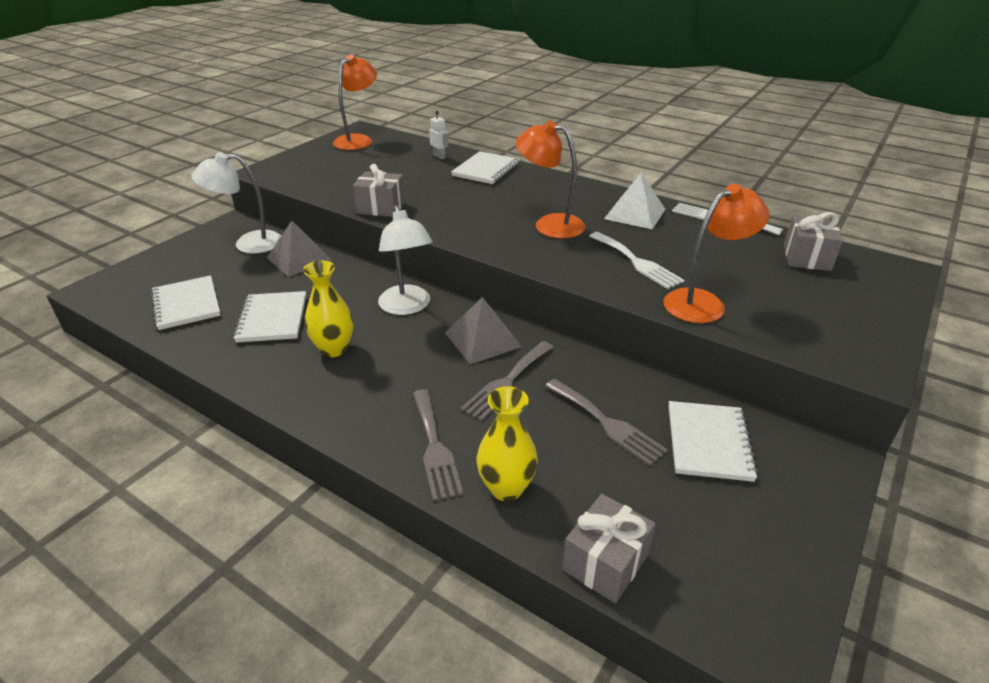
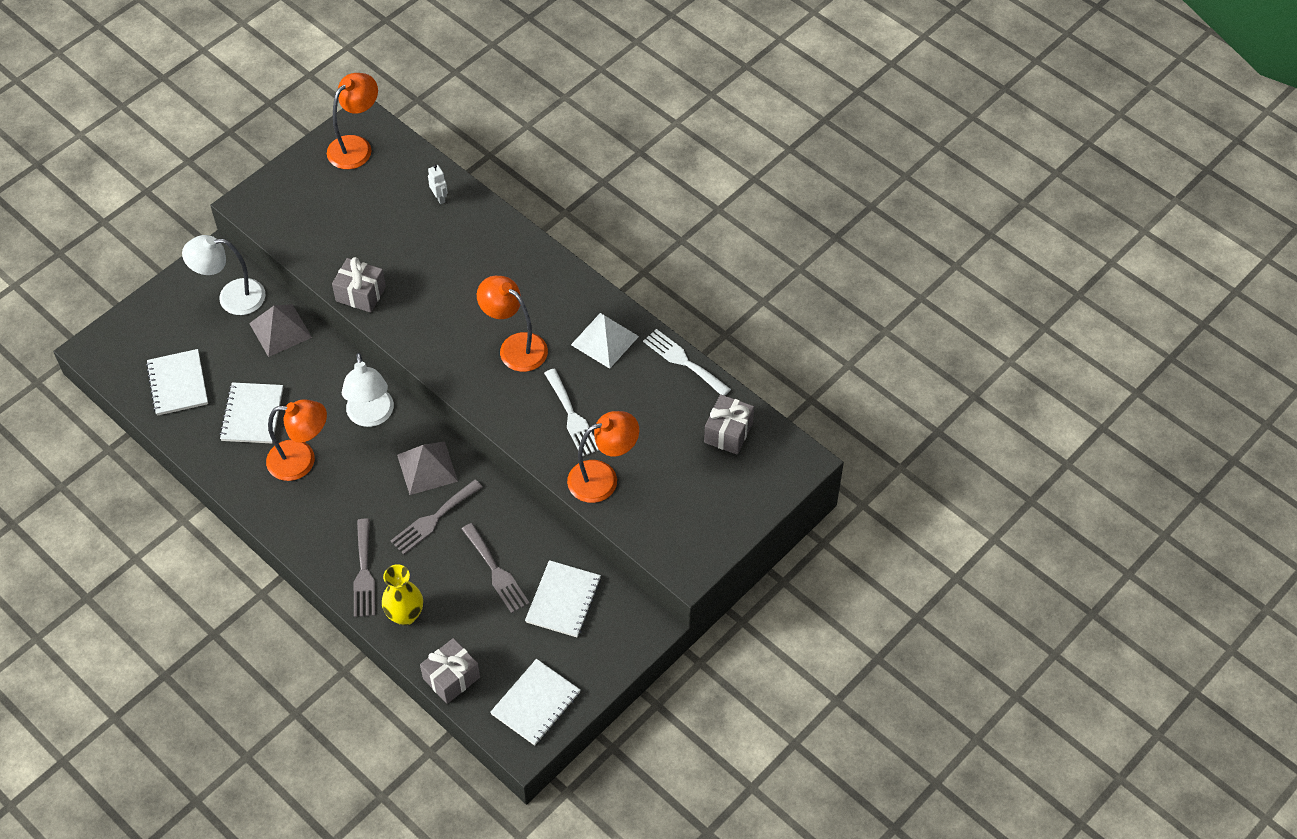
camera: 10 degrees right, 20 degrees up
(334, 349) = (301, 460): yellow vase -> orange lamp
(486, 170) = (482, 234): white notebook -> white notebook (535, 703)

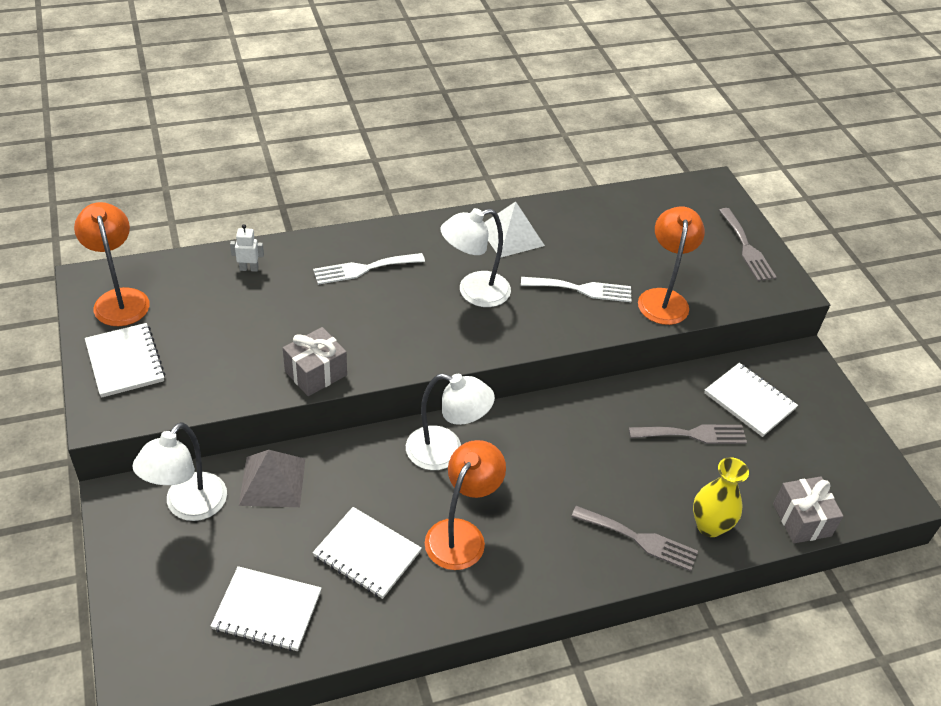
camera: 65 degrees left, 10 degrees down
(427, 468) = (540, 434): grey pyramid -> none
(433, 519) = (605, 455): grey fork -> grey fork (746, 248)
(515, 346) = (474, 292): orange lamp -> white lamp
(535, 703) = (856, 468): white notebook -> white notebook (125, 362)
(683, 361) = (569, 202): white fork -> white fork (364, 269)
(728, 432) = (661, 209): grey gift -> none

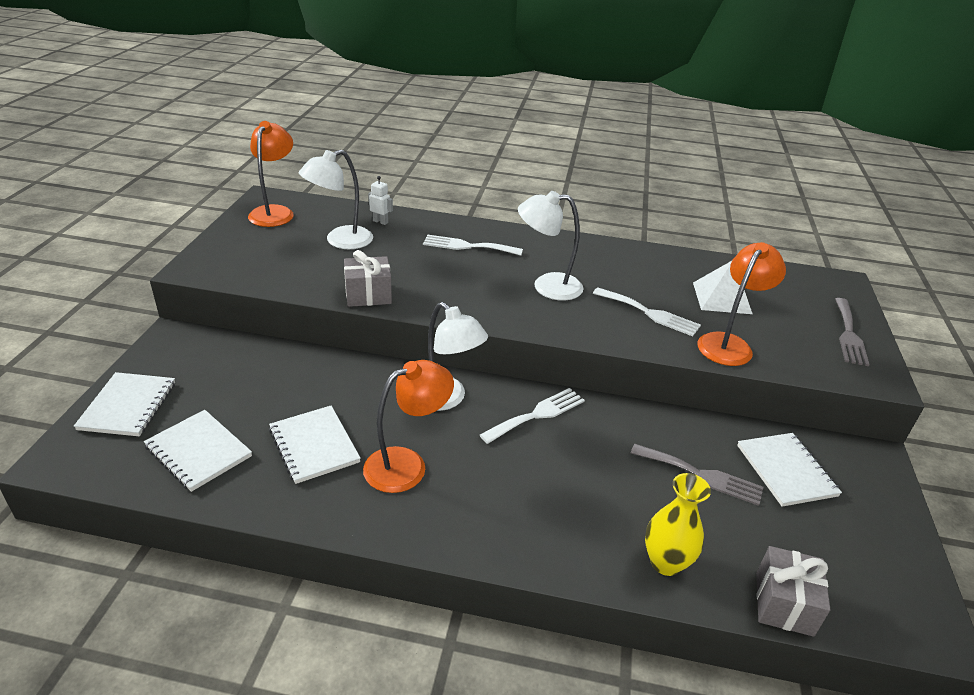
camera: 30 degrees right, 10 degrees down
(125, 362) = (240, 245): white notebook -> white notebook (128, 406)
(188, 506) = (213, 359): white lamp -> white lamp (340, 241)
(272, 481) = (289, 367): grey pyramid -> none
(511, 235) = (612, 261): white pyramid -> white pyramid (722, 298)
(533, 433) = (537, 414): none -> white fork
(639, 539) = (578, 542): grey fork -> none

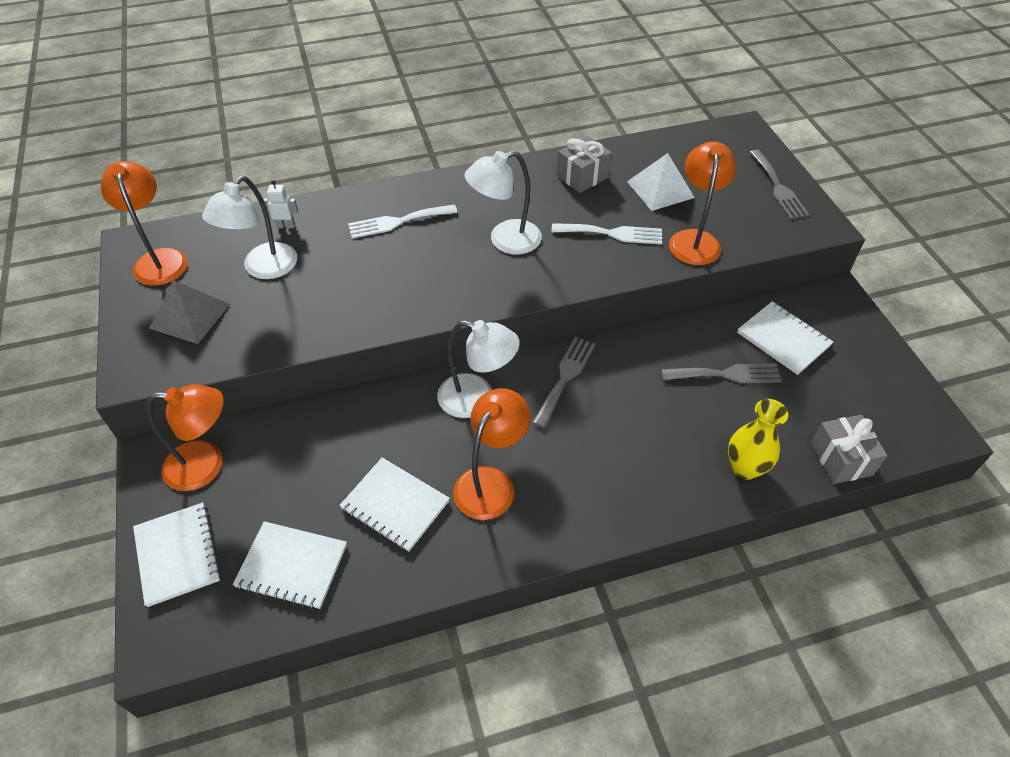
camera: 25 degrees left, 15 degrees up
(201, 358) = (206, 465): none -> orange lamp
(263, 250) = (190, 316): none -> grey pyramid
(368, 295) = (345, 325): grey gift -> grey gift (582, 176)
(537, 414) = (565, 377): white fork -> grey fork

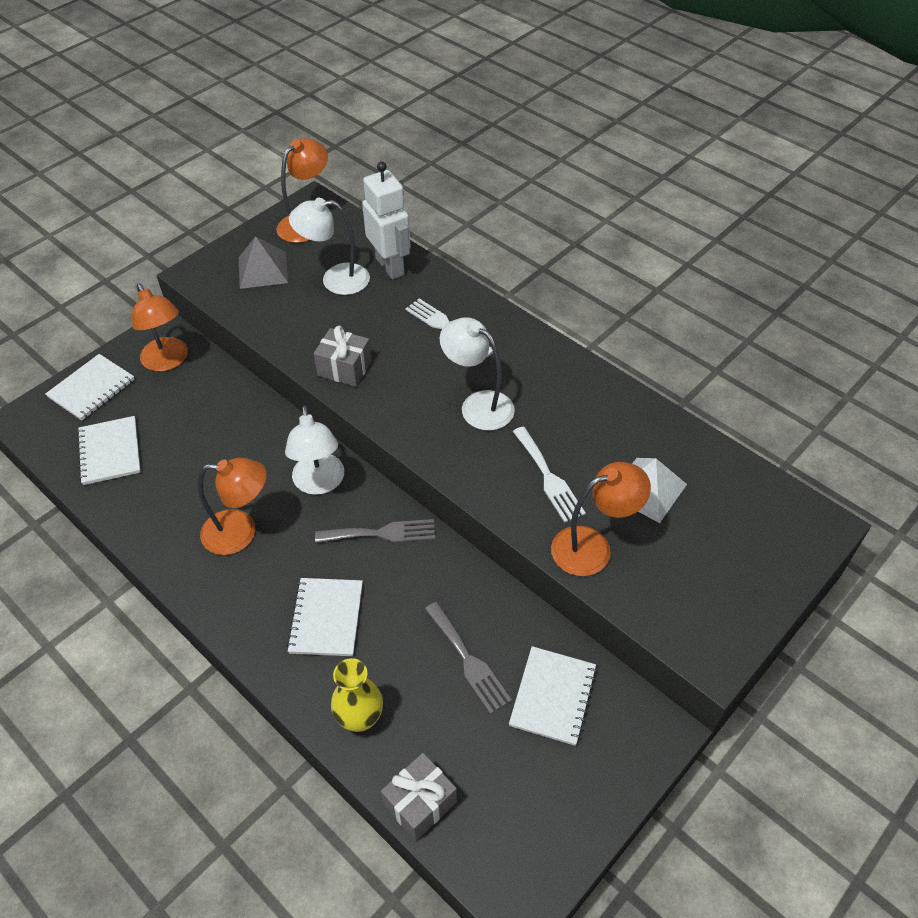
camera: 60 degrees right, 0 degrees up
(286, 226) = (390, 266): white robot -> white robot, size x2.33
(395, 505) = (189, 483): white notebook -> white notebook (326, 618)
(582, 176) = (613, 421): grey gift -> grey gift (344, 368)
(778, 187) = (742, 593): grey fork -> none

